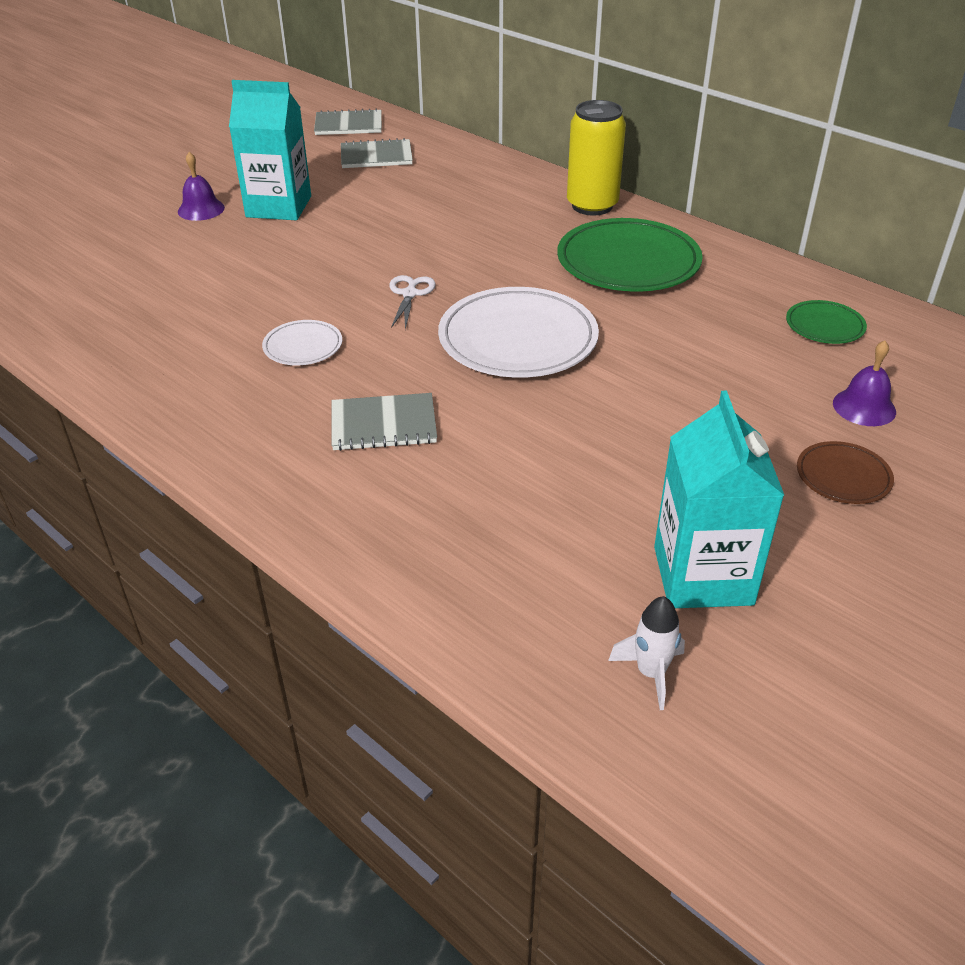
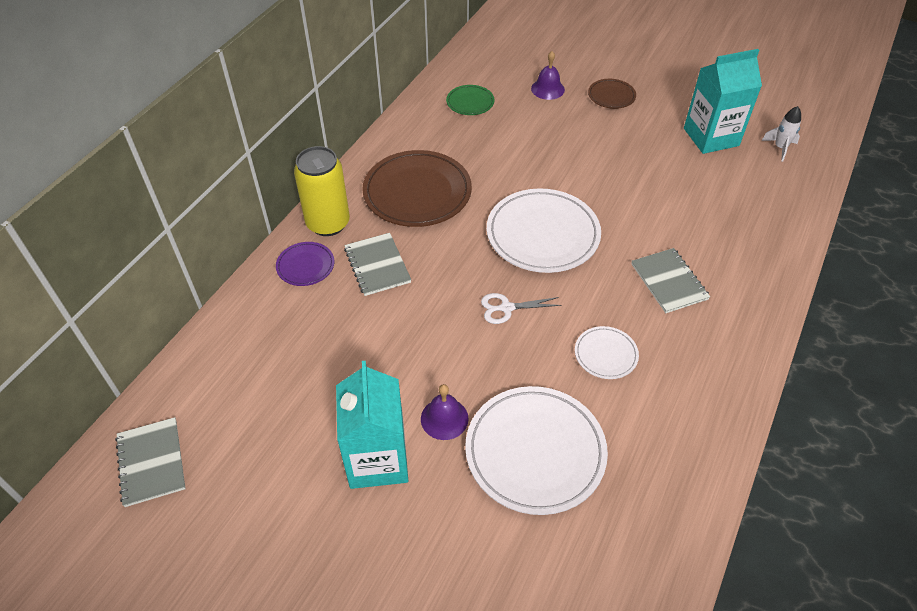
camera: 105 degrees left, 10 degrees up
(201, 209) = (400, 536): purple bell -> purple bell (444, 418)
(222, 281) = (535, 452): none -> white plate
(376, 156) = (241, 407): grey notebook -> grey notebook (377, 265)
(531, 190) = (305, 266): none -> purple plate
(628, 262) = (417, 192): green plate -> brown plate

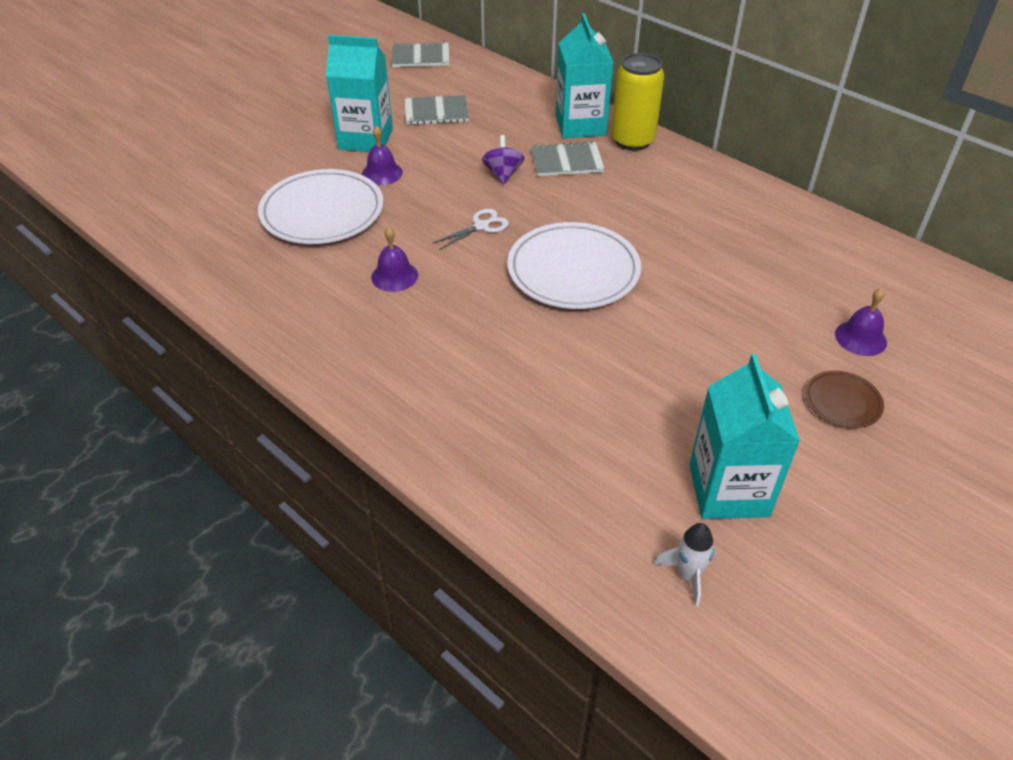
camera: 105 degrees right, 5 degrees down
(305, 266) = (580, 125): purple plate -> turquoise carton
(414, 310) = (503, 174): none -> purple spinning top
(417, 192) = (664, 197): brown plate -> none
(470, 102) = (829, 261): green plate -> none
(506, 308) = (481, 226): white scissors -> white scissors turned 45 degrees clockwise
(605, 354) = (394, 276): white plate -> purple bell
(669, 281) = (465, 350): grey notebook -> grey notebook (436, 112)

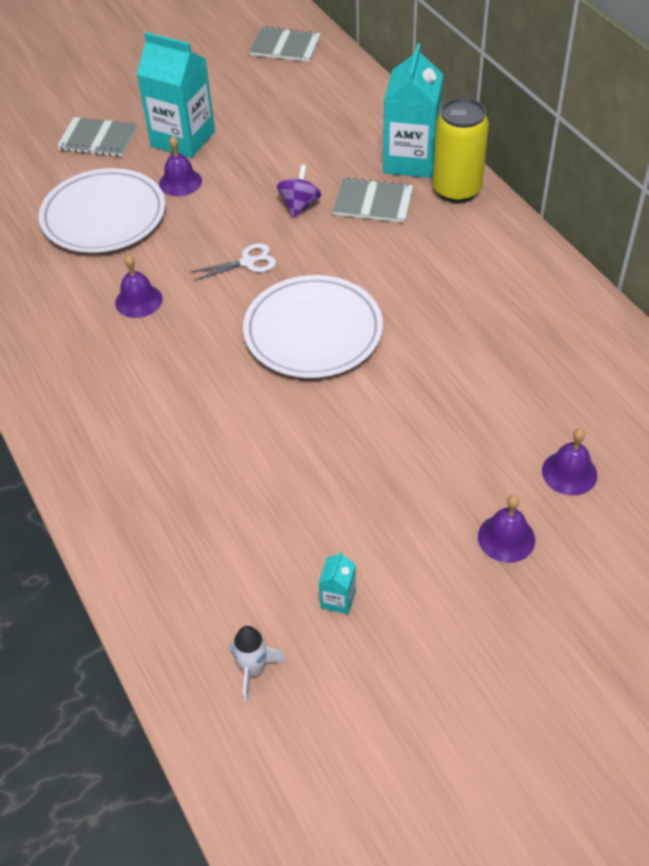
camera: 20 degrees right, 5 degrees up
(436, 112) = (268, 118): grey notebook -> grey notebook (98, 139)
(728, 490) = (338, 599): turquoise carton -> turquoise carton, size x0.42
(842, 402) = (506, 538): brown plate -> purple bell

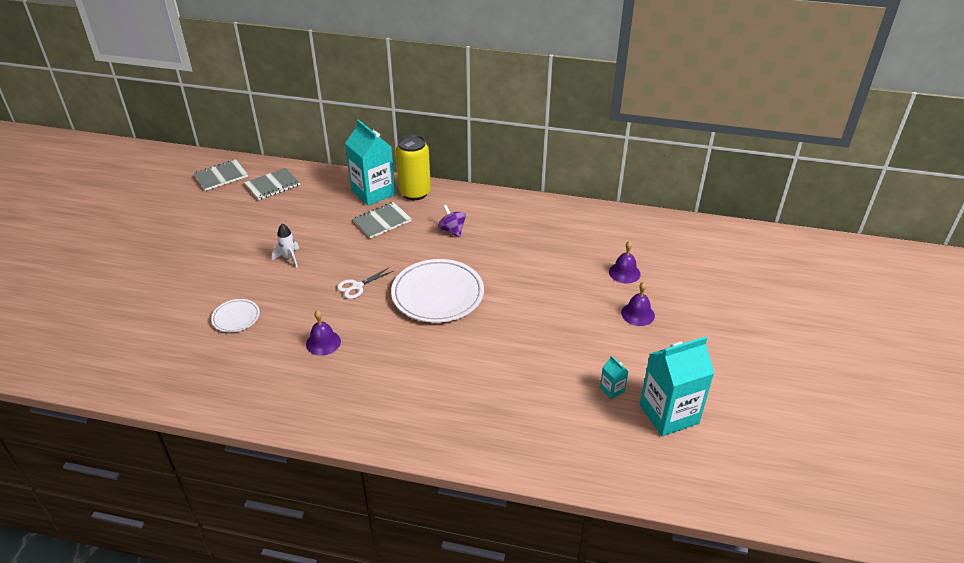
camera: 50 degrees left, 10 degrees down
(98, 139) = (169, 283): grey notebook -> grey notebook (272, 185)
(104, 216) = (236, 317): white plate -> white plate, size x0.49
(180, 182) = (258, 273): purple bell -> none
(183, 139) = (226, 252): turquoise carton -> turquoise carton (669, 414)
(248, 262) = (357, 286): white scissors -> white scissors turned 150 degrees counterclockwise
(253, 669) = (621, 446): white rocket -> white rocket (289, 258)
(299, 205) = (345, 245): purple spinning top -> purple spinning top (452, 230)

